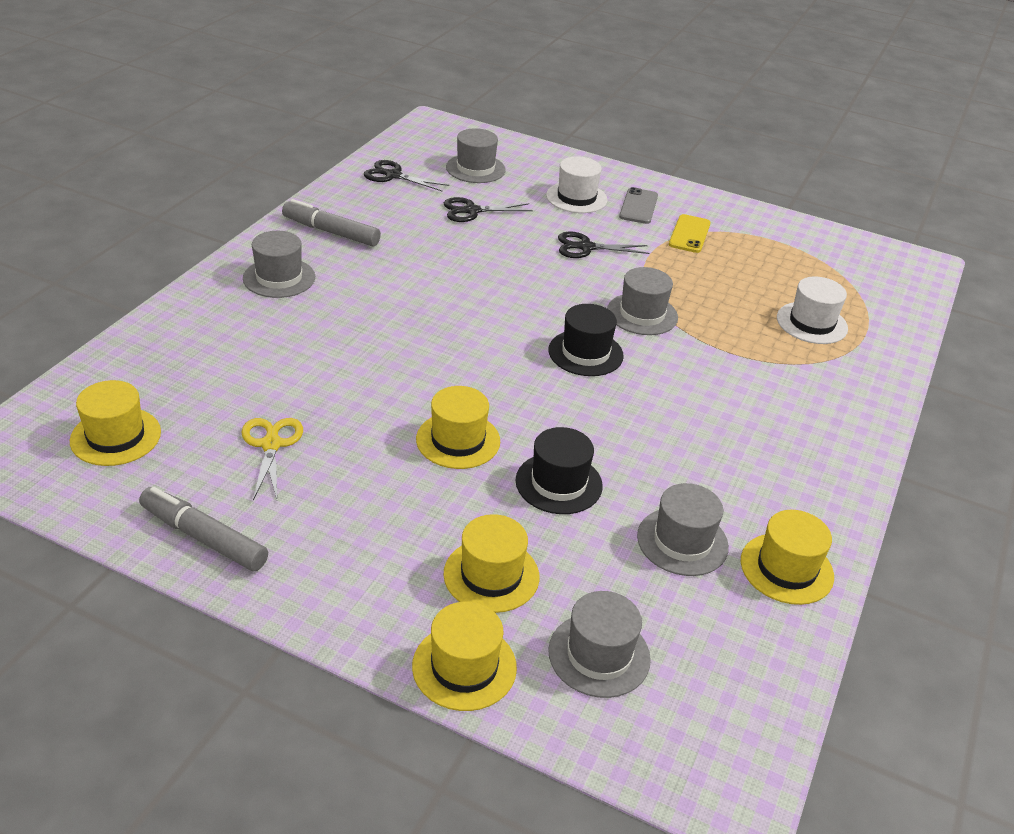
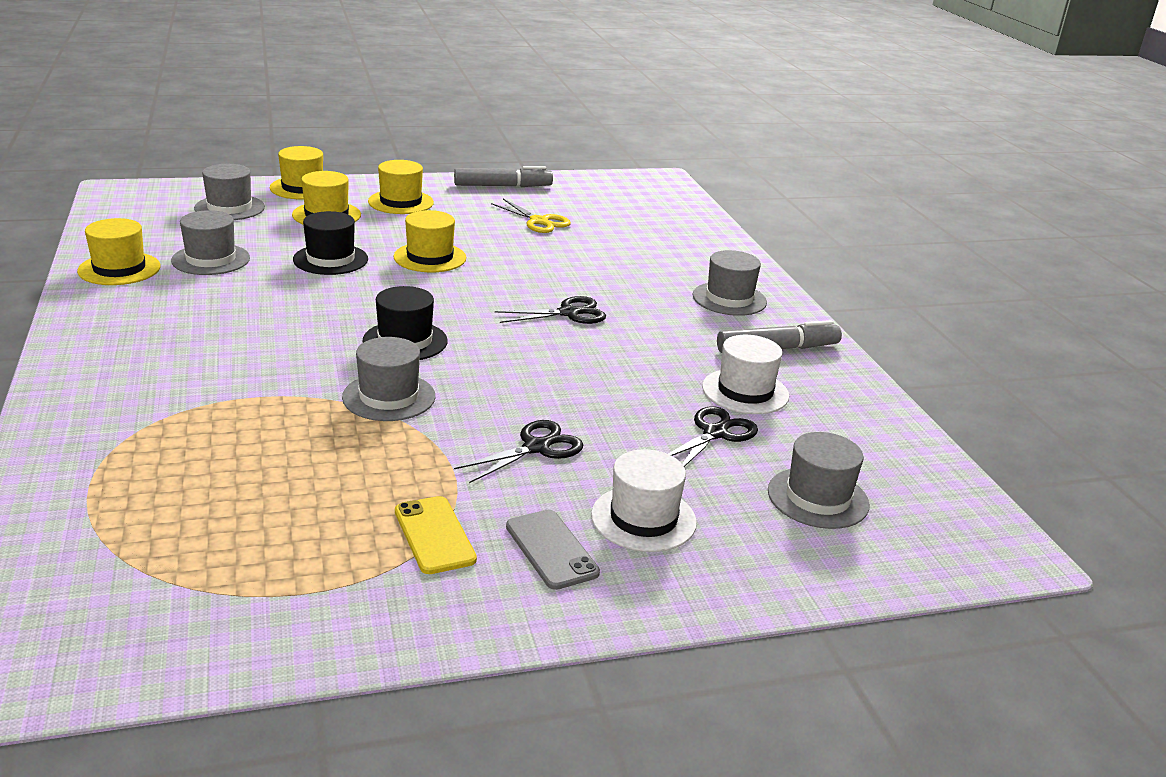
camera: 140 degrees right, 10 degrees down
(115, 436) = (624, 200): yellow hat -> yellow hat (401, 202)
(393, 175) = (864, 436): black scissors -> black scissors (568, 313)
(812, 323) = (173, 471): white hat -> white hat (745, 391)

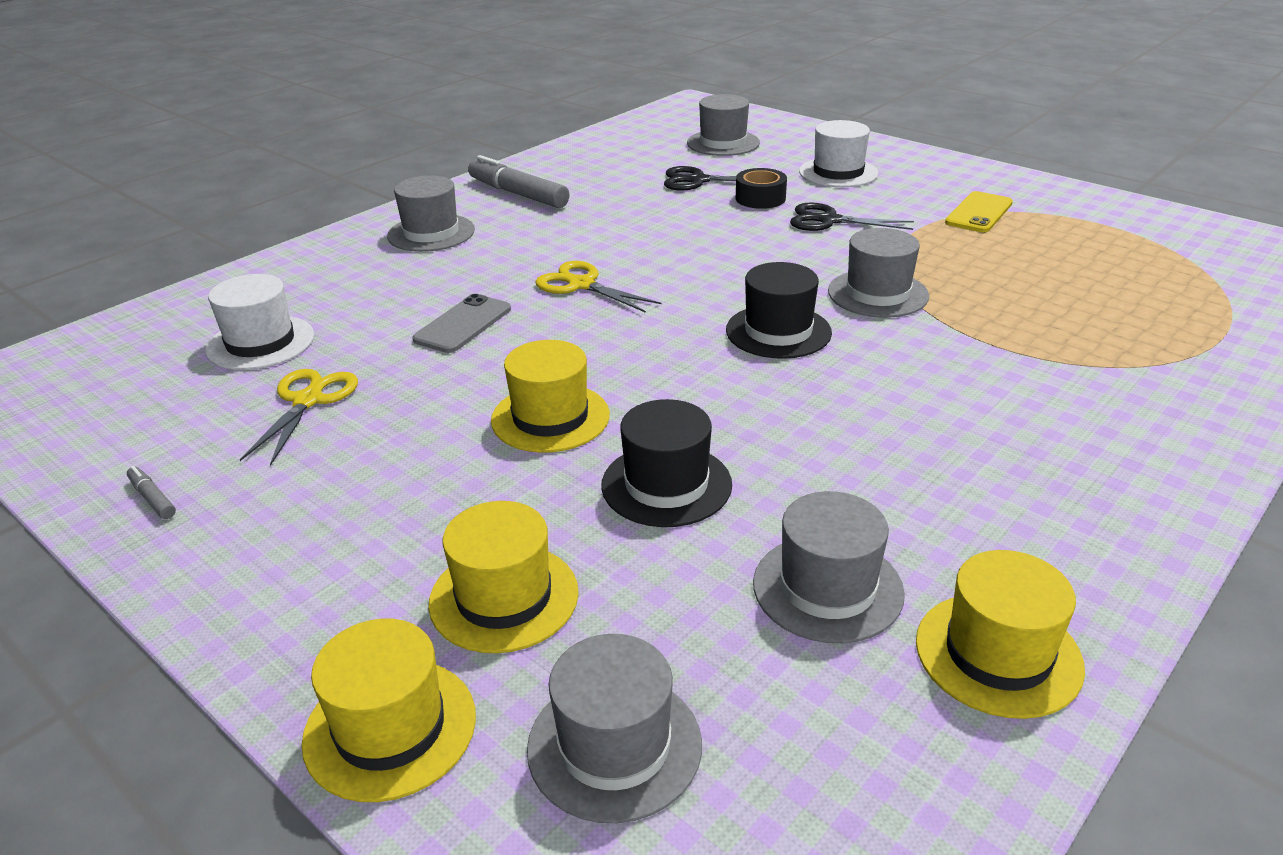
camera: 120 degrees left, 5 degrees up
(401, 202) = (349, 556): yellow hat -> none
(502, 186) = (152, 498): grey marker -> grey marker, size x0.44
(551, 549) = (918, 183): grey phone -> grey phone (463, 324)
(568, 313) = (581, 285): black scissors -> yellow scissors
(631, 442) = (760, 198): none -> black tape
(745, 391) = (616, 187): white hat -> white hat (260, 343)

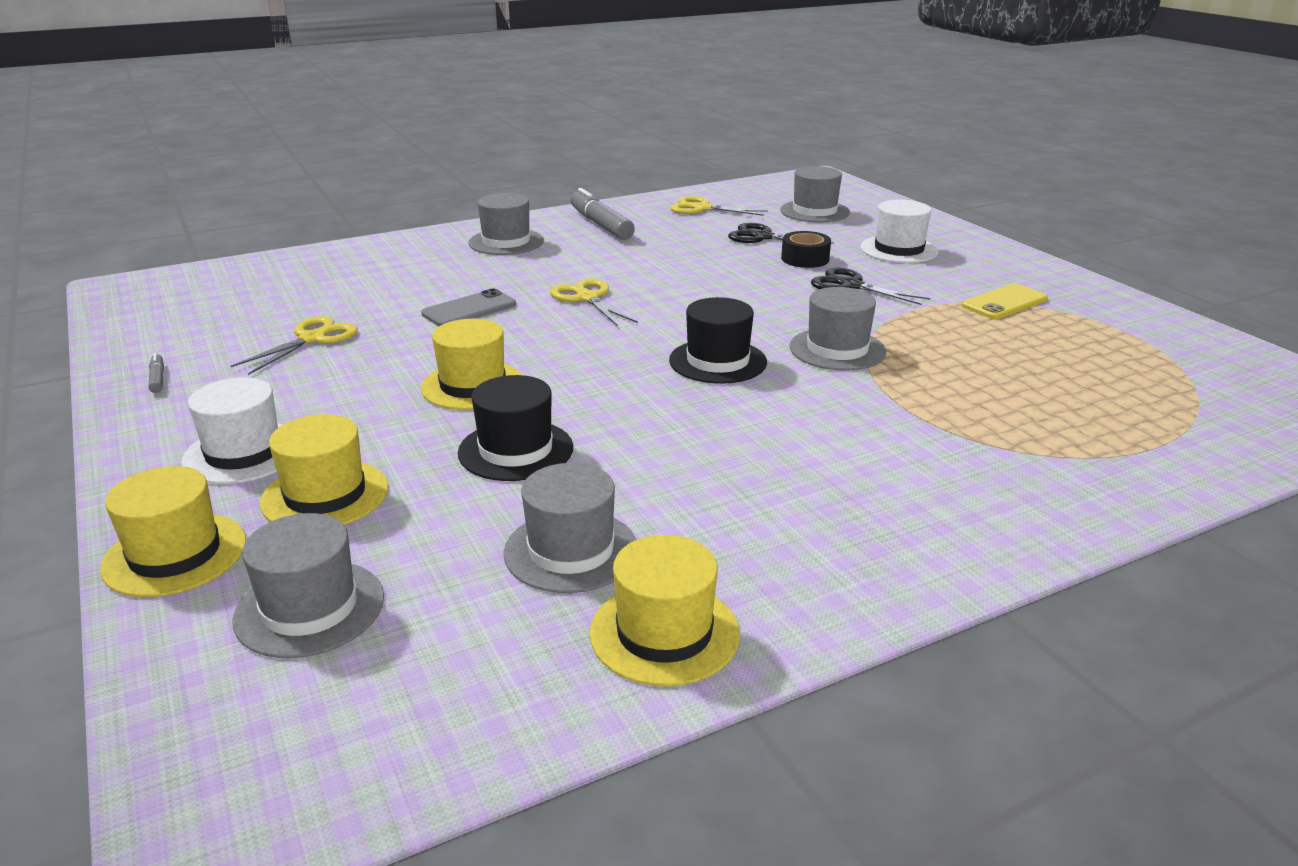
camera: 20 degrees right, 5 degrees down
(260, 343) = (315, 295): white hat -> white hat (244, 453)
(608, 157) = (702, 208): none -> yellow scissors

